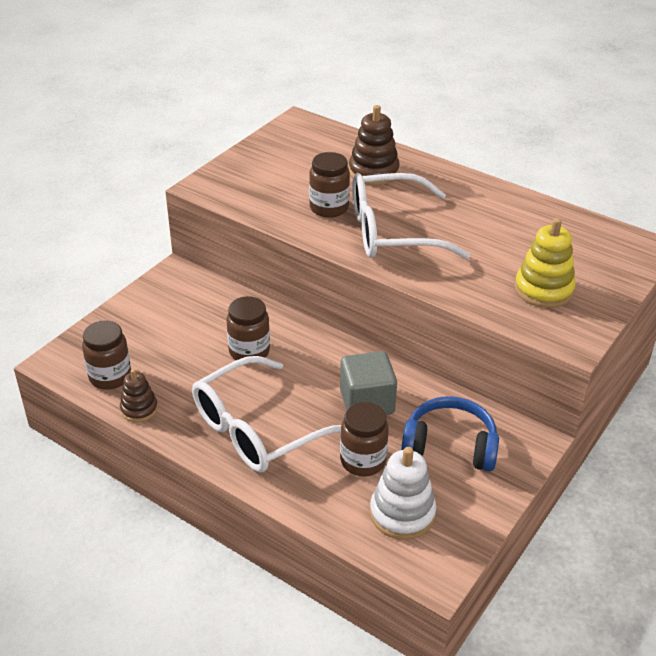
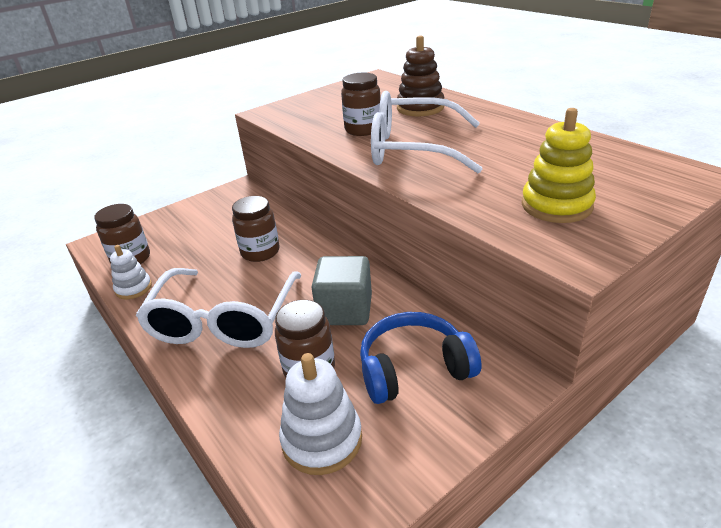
camera: 20 degrees right, 5 degrees down
(139, 409) = (133, 288): brown stacking toy -> white stacking toy
(257, 429) = (223, 321): white glasses -> white glasses turned 60 degrees counterclockwise
(450, 446) = (414, 368): blue headphones -> blue headphones turned 45 degrees counterclockwise

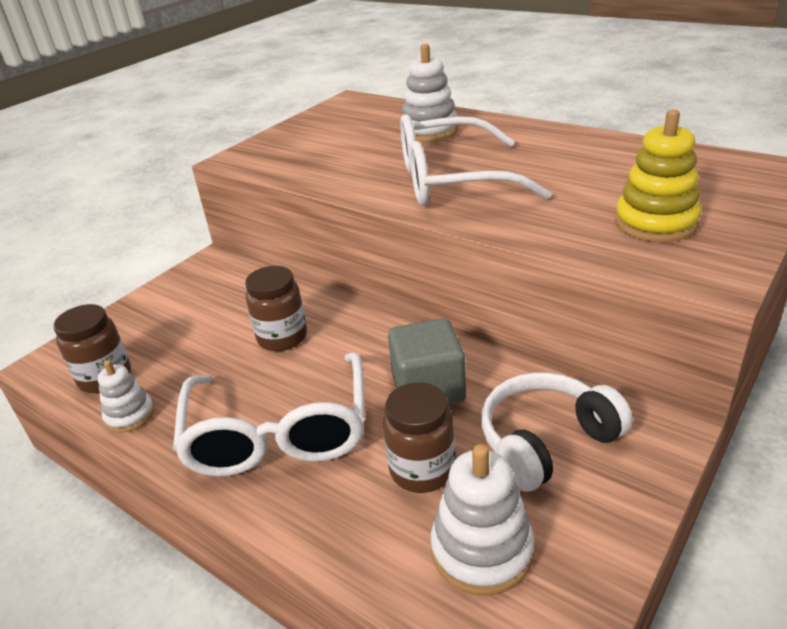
camera: 15 degrees left, 0 degrees up
(363, 130) = (376, 165): brown jar -> none
(414, 368) = (546, 441): blue headphones -> white headphones
(420, 108) = (429, 131): brown stacking toy -> white stacking toy

